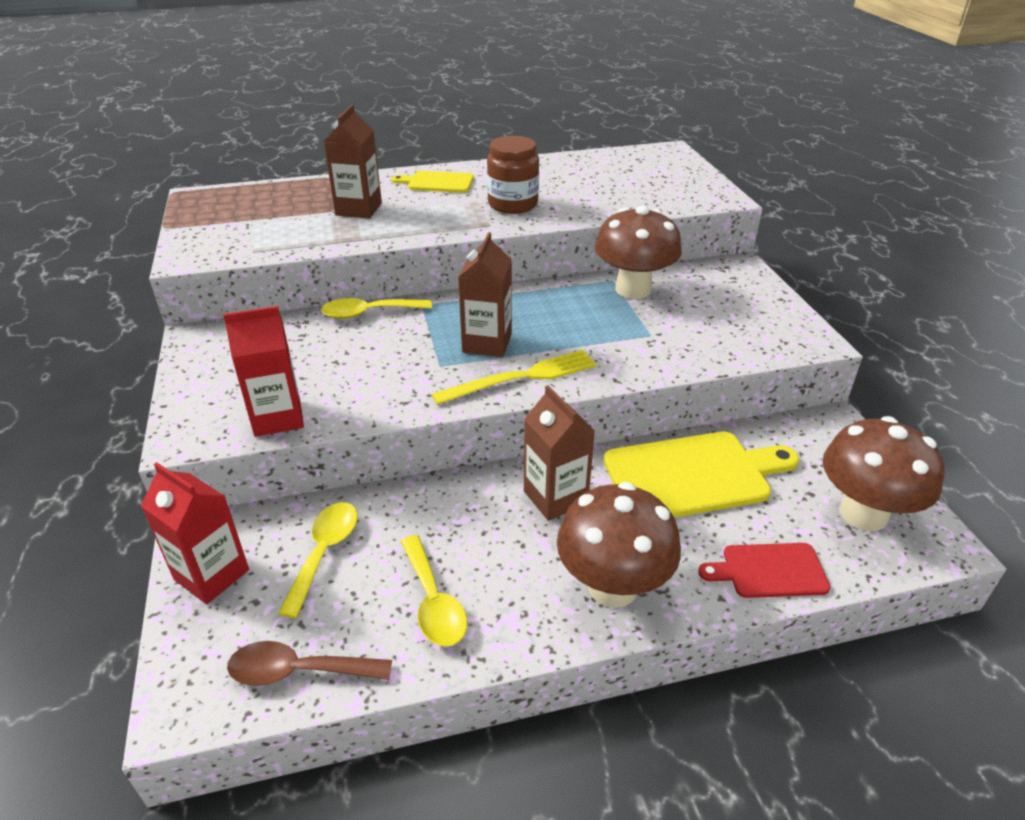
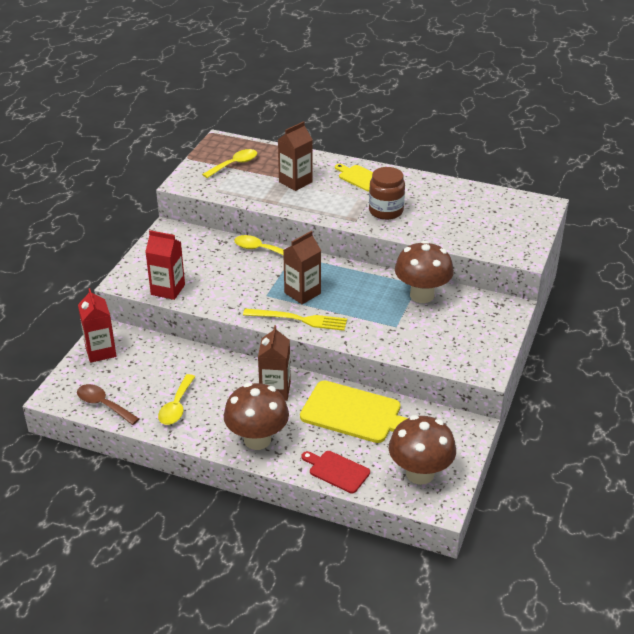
camera: 35 degrees right, 0 degrees up
(324, 552) = (151, 364): yellow spoon -> yellow spoon (234, 164)

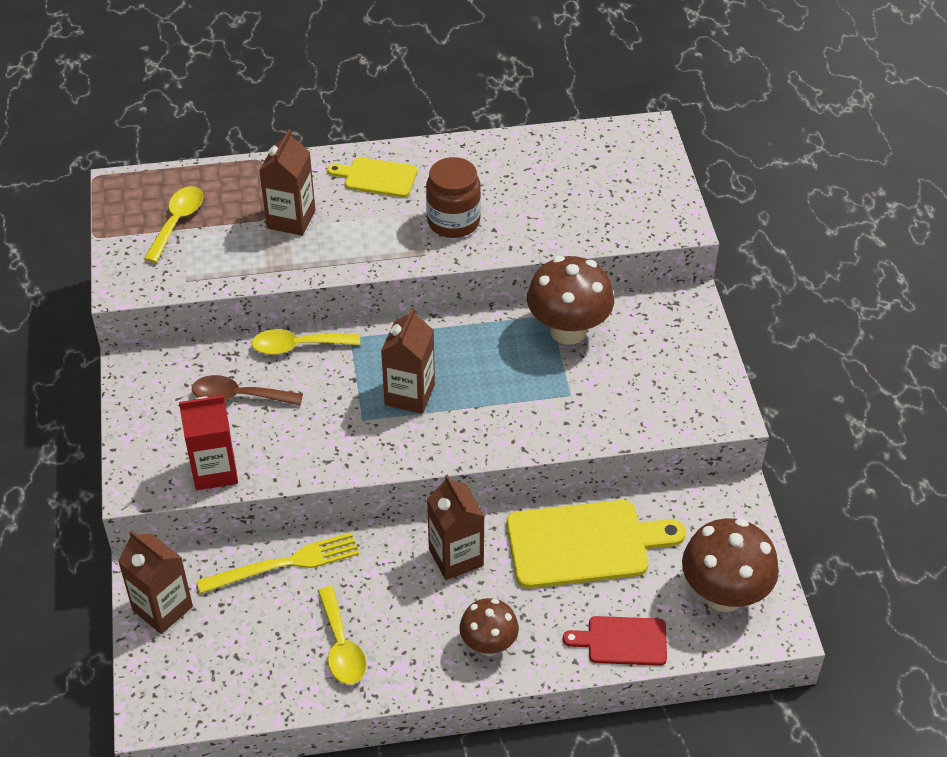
camera: 30 degrees left, 10 degrees up
(100, 351) = (162, 608): red carton -> brown carton
(103, 405) = (235, 693): brown spoon -> brown spoon (238, 396)
(257, 440) = (488, 645): brown mushroom -> brown mushroom, size x0.61
(299, 319) = (436, 440): yellow fork -> yellow fork (284, 564)

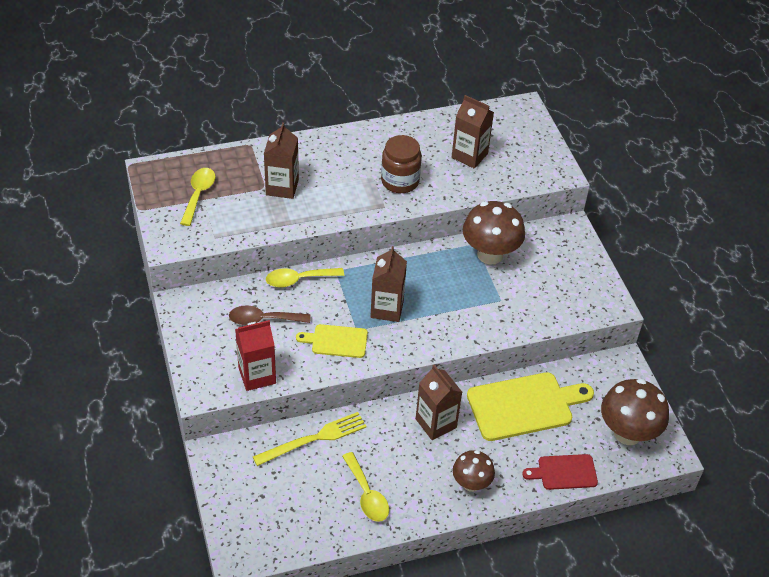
camera: 10 degrees left, 0 degrees up
(162, 608) = (231, 479): brown carton -> brown carton (469, 155)
(377, 177) = (338, 152): yellow cutting board -> yellow cutting board (336, 341)

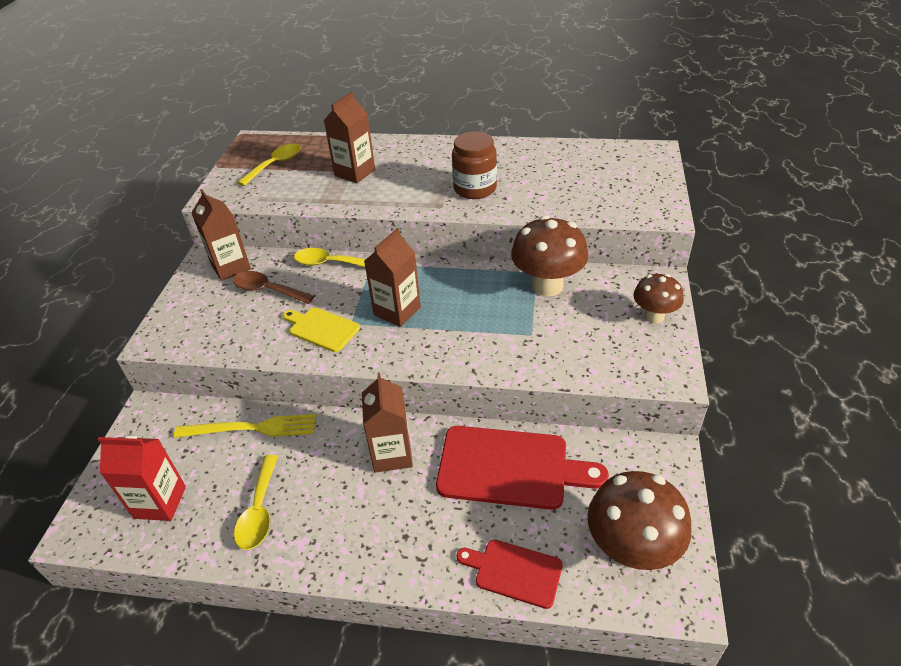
camera: 30 degrees right, 5 degrees down
(257, 375) = (218, 340): red carton -> red carton (160, 502)
(469, 155) = (566, 180): brown carton -> brown carton (231, 267)
(471, 483) = (386, 542): brown mushroom -> brown mushroom (654, 316)
(524, 406) = (510, 468): yellow cutting board -> red cutting board

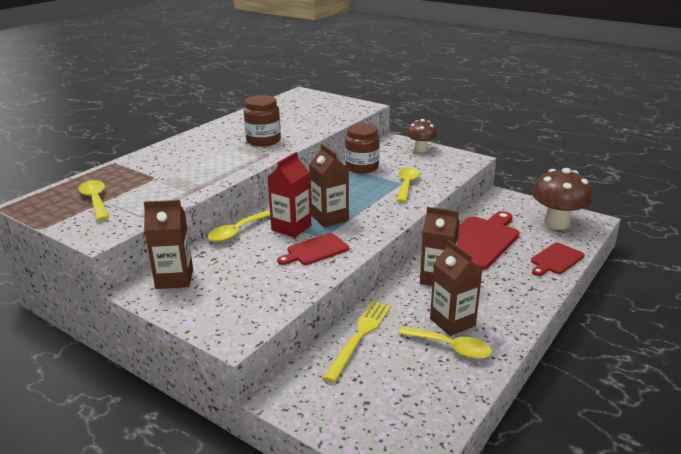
camera: 65 degrees left, 15 degrees down
(160, 502) = (406, 402): red carton -> red carton (291, 228)
(267, 290) = (235, 266): brown spoon -> none
(321, 328) = (315, 250): yellow cutting board -> red cutting board
(355, 173) = (171, 172): brown carton -> brown carton (452, 322)
(529, 341) = (407, 184): none -> yellow spoon
(547, 286) = (362, 167): brown mushroom -> brown jar

